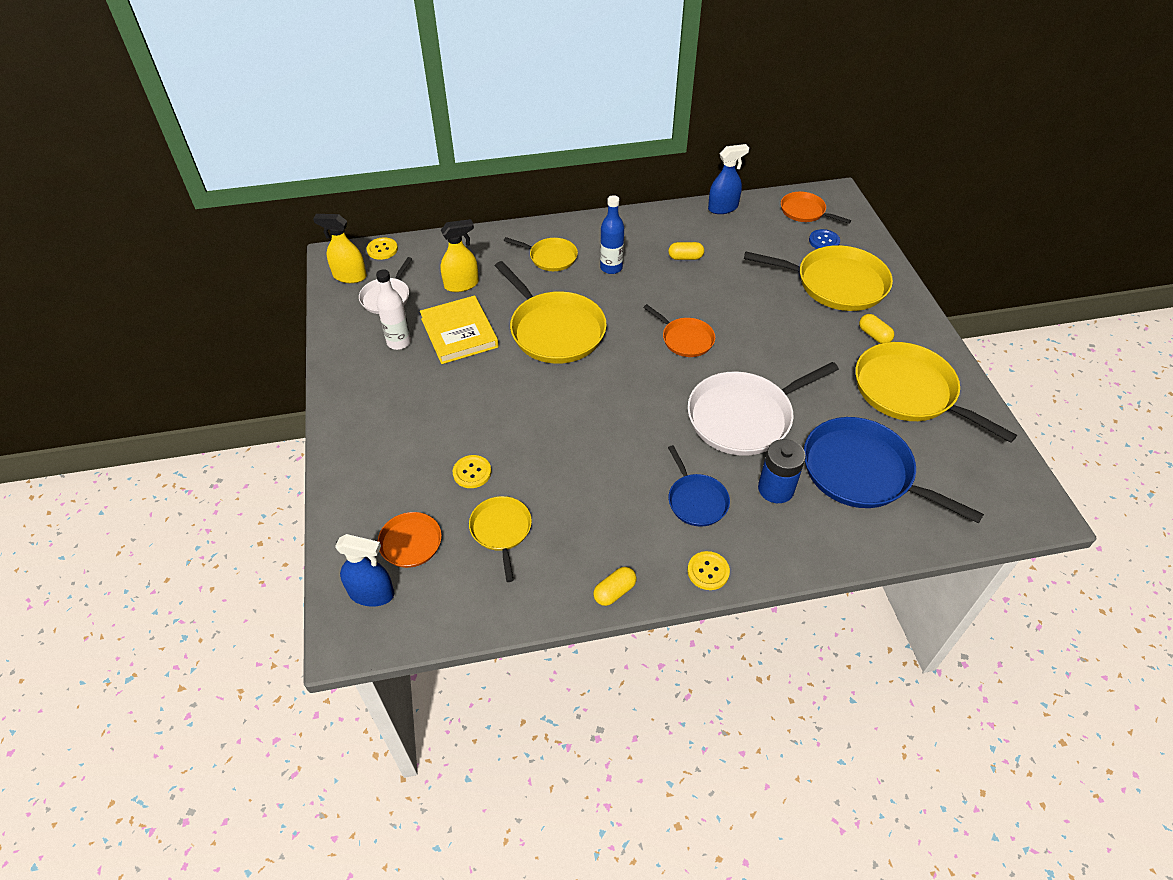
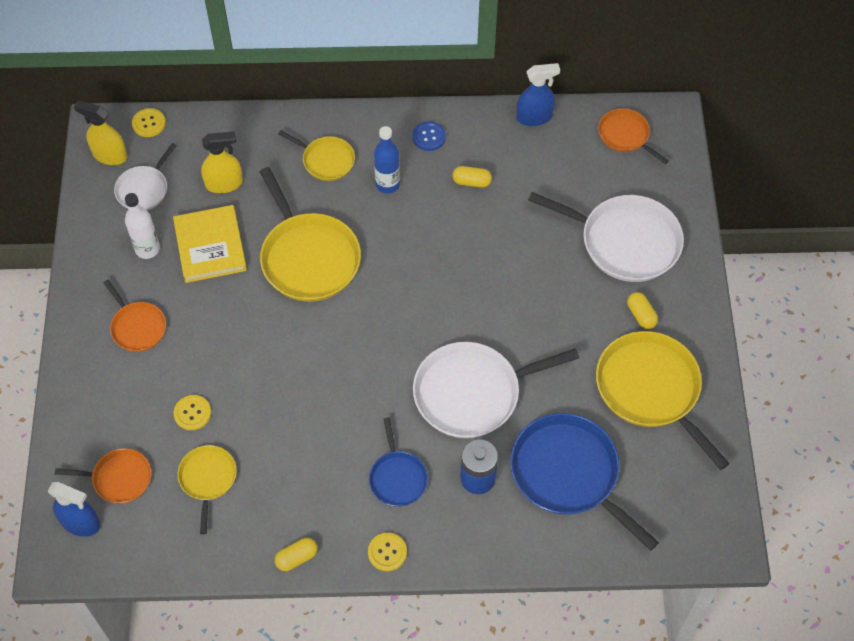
camera: 10 degrees right, 10 degrees up
(685, 339) = (441, 290): orange pan -> orange pan (137, 327)
(824, 241) = (632, 181): blue button -> blue button (429, 137)
(836, 283) = (625, 241): yellow pan -> white pan

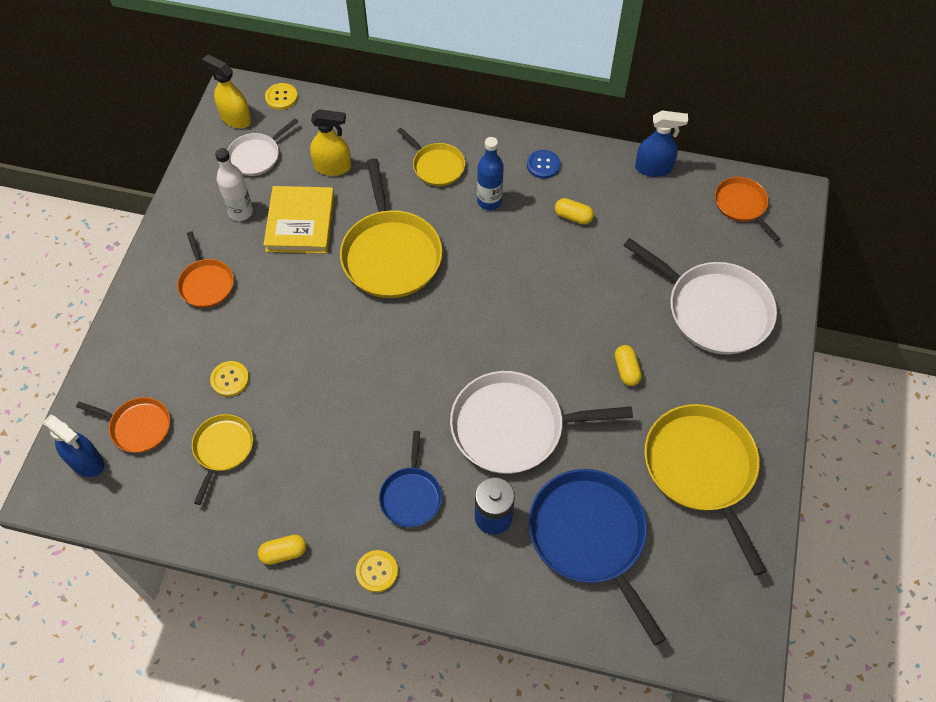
camera: 15 degrees right, 0 degrees up
(641, 315) = (711, 388): yellow capsule -> yellow capsule (626, 370)

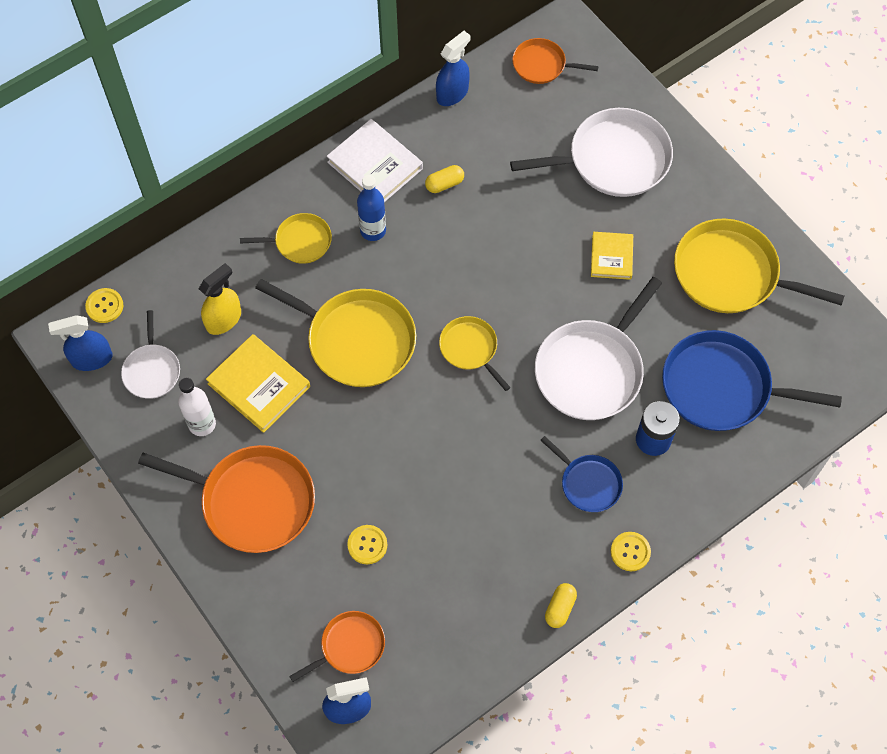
camera: 50 degrees left, 5 degrees up
(206, 283) = (252, 501): orange pan -> orange pan, size x1.84
(222, 449) = (429, 593): yellow pan -> yellow pan (470, 349)
(235, 118) = (91, 359): yellow spray bottle -> blue spray bottle
(543, 165) = (375, 165): blue button -> white book
(626, 370) = (611, 257): yellow capsule -> yellow book

